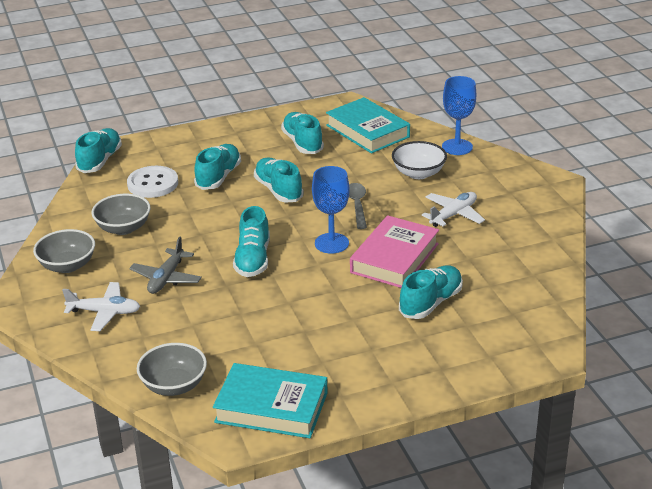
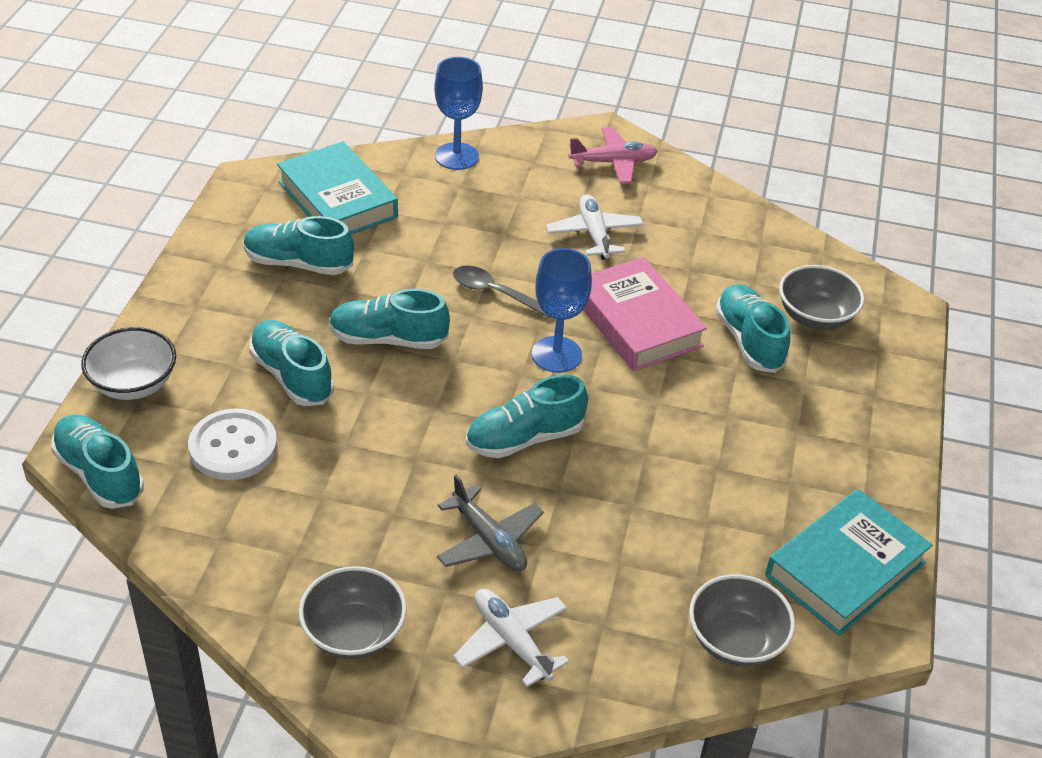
camera: 60 degrees left, 10 degrees up
(104, 312) = (511, 641): white plane -> white plane turned 75 degrees counterclockwise
(123, 228) = (318, 529): grey bowl -> grey bowl (815, 317)
(253, 259) = (524, 438): turquoise shoe -> turquoise shoe turned 120 degrees clockwise
(367, 131) = (337, 199): turquoise book -> turquoise book turned 60 degrees clockwise
(418, 173) = (480, 212): white bowl -> white bowl (133, 384)
(531, 195) = (613, 163): none -> pink plane

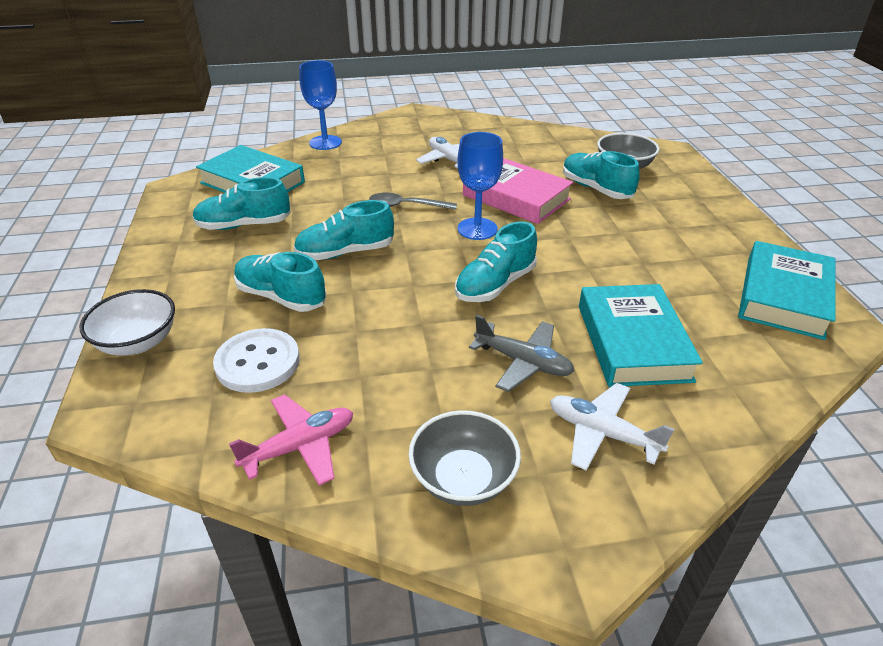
camera: 20 degrees left, 5 degrees down
(99, 474) = (134, 425): turquoise shoe -> none
(613, 163) = (432, 124): pink plane -> pink plane (300, 446)
(621, 560) = (632, 342): none -> turquoise book
(735, 640) = (763, 369): grey bowl -> none

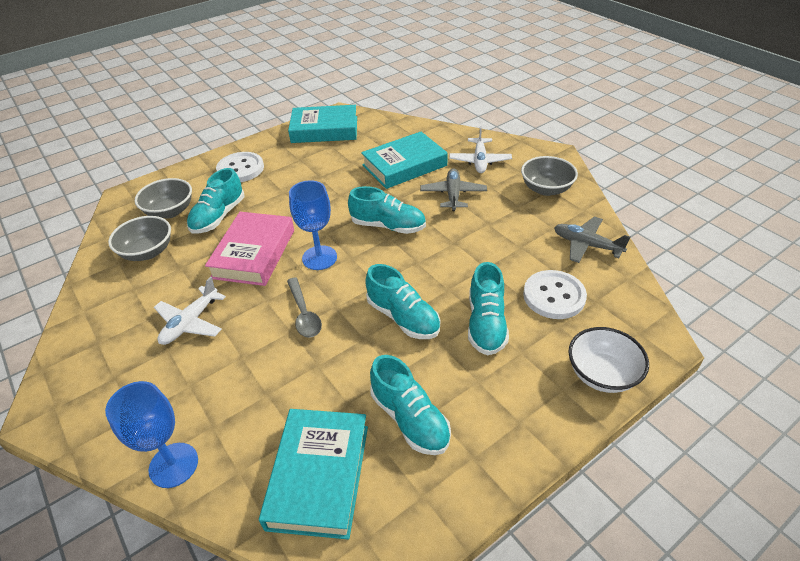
camera: 115 degrees left, 5 degrees up
(300, 446) = (586, 245): pink plane -> grey plane
(562, 152) = (148, 252): none -> grey bowl
(692, 214) = (240, 169): none -> white button

